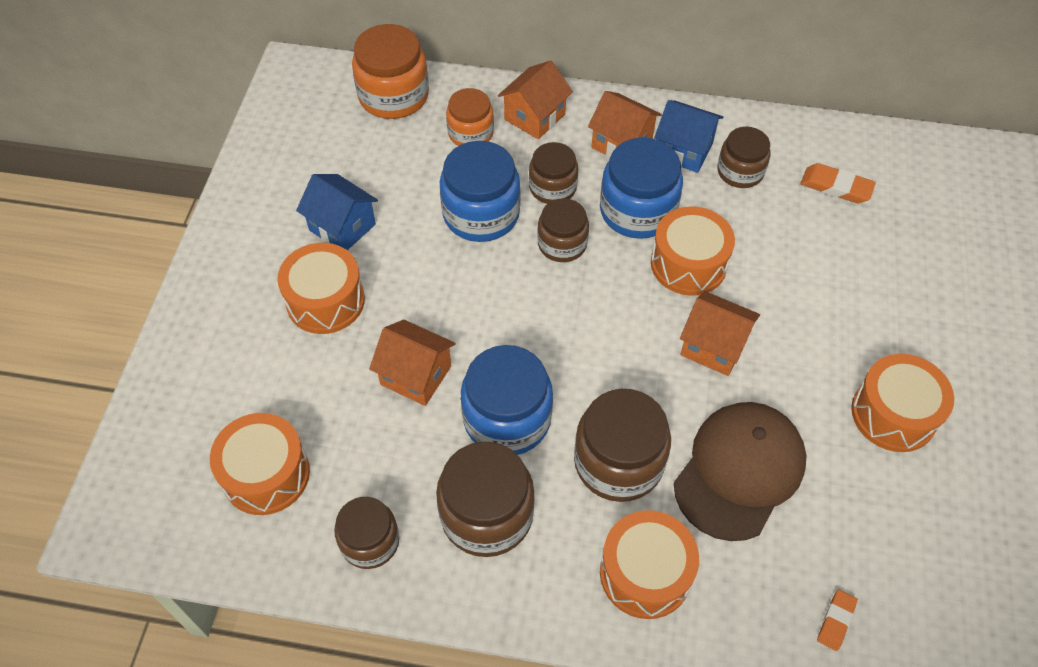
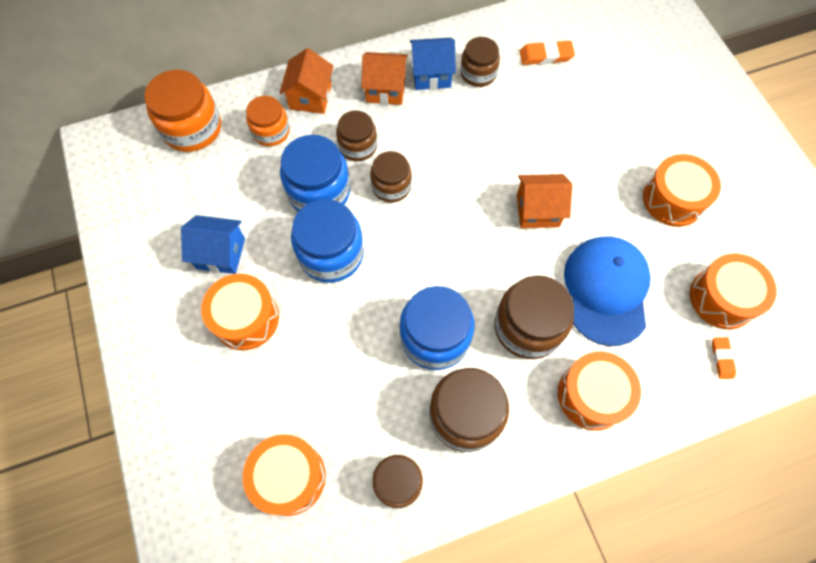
camera: 30 degrees left, 10 degrees up
(416, 375) = (350, 340): orange house -> none
(637, 211) = (427, 135): blue jar -> blue jar (331, 254)
(688, 264) = (485, 158): orange drum -> orange drum (722, 298)
(739, 471) = (606, 290): brown cap -> blue cap

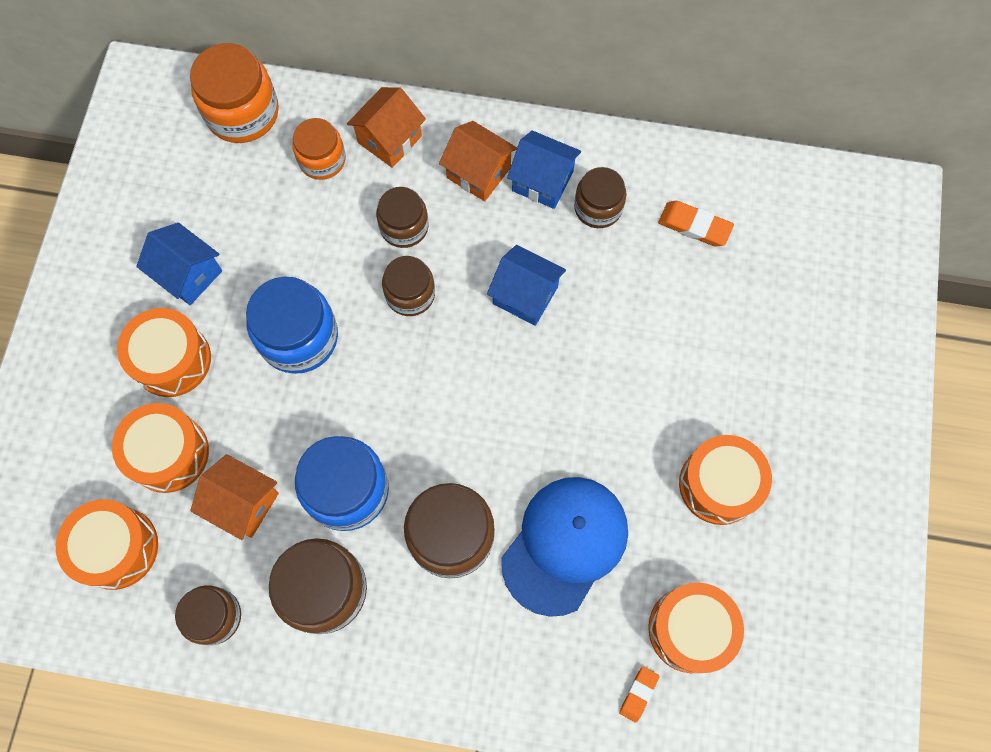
camera: 30 degrees right, 5 degrees up
(319, 191) = (330, 258): blue jar -> none
(469, 148) = (525, 295): none -> blue house
(537, 210) = (552, 411): orange house -> orange house (243, 503)
(592, 395) = (468, 647): orange drum -> orange drum (169, 453)

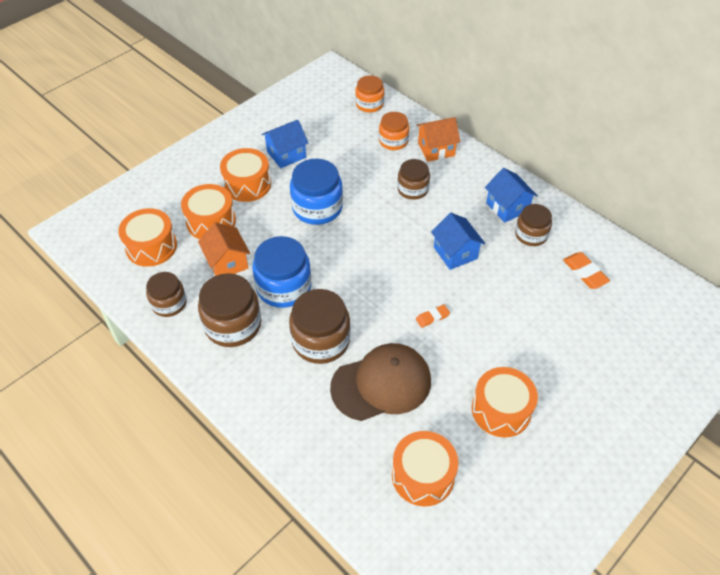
camera: 35 degrees right, 20 degrees down
(189, 274) = (286, 154): blue house -> blue house turned 75 degrees clockwise
(242, 112) = (369, 104): orange jar -> orange jar, size x0.63
(410, 294) = (391, 219): brown jar -> none
(478, 173) = (473, 186): orange house -> none
(565, 544) = (381, 384): blue cap -> brown cap
(638, 694) = (363, 489): orange eraser -> orange eraser (432, 317)

